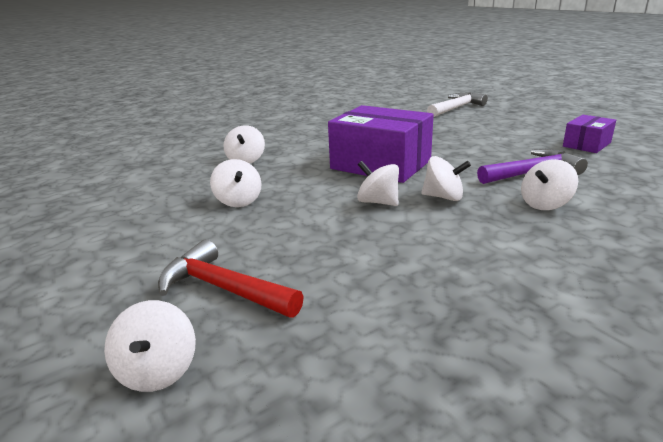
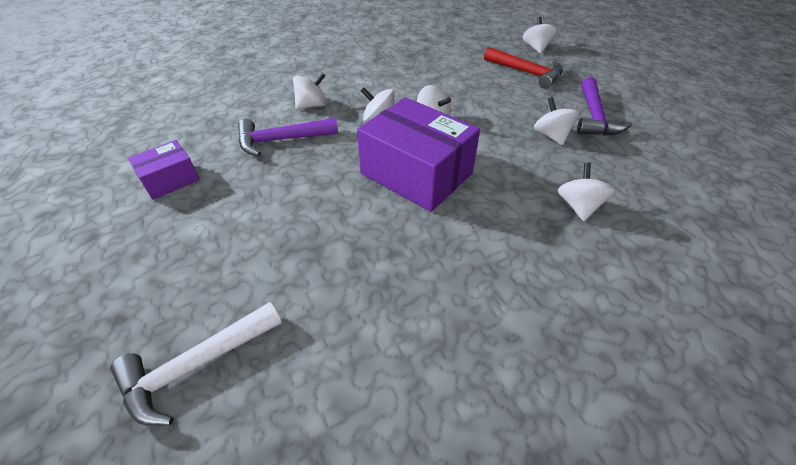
camera: 175 degrees left, 20 degrees up
(168, 225) = (594, 117): none -> purple hammer

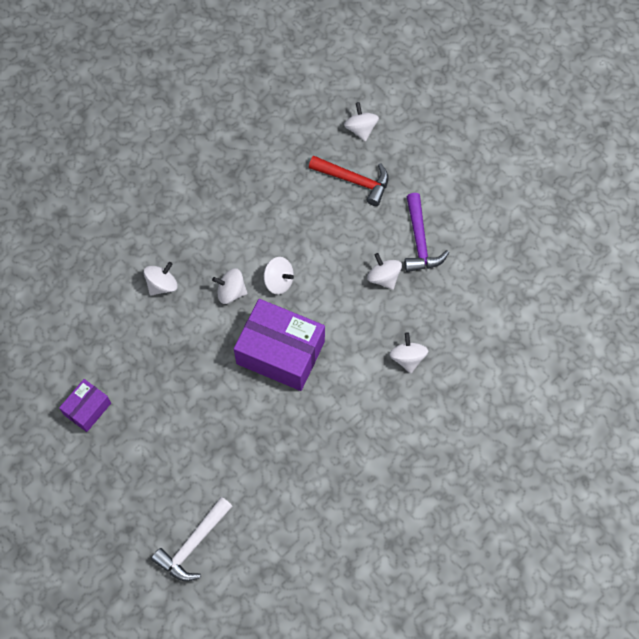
camera: 15 degrees left, 20 degrees up
(281, 140) = (155, 340): purple hammer -> none

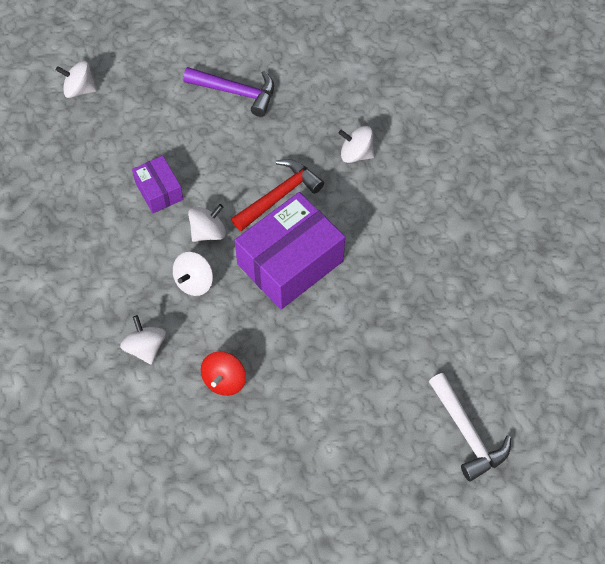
camera: 65 degrees left, 5 degrees down
(87, 409) = (255, 486): purple box -> purple box (159, 191)
(160, 351) = (224, 380): none -> red spinning top
(354, 181) = (135, 119): red hammer -> red hammer (279, 196)
(383, 277) = (258, 138): white spinning top -> none

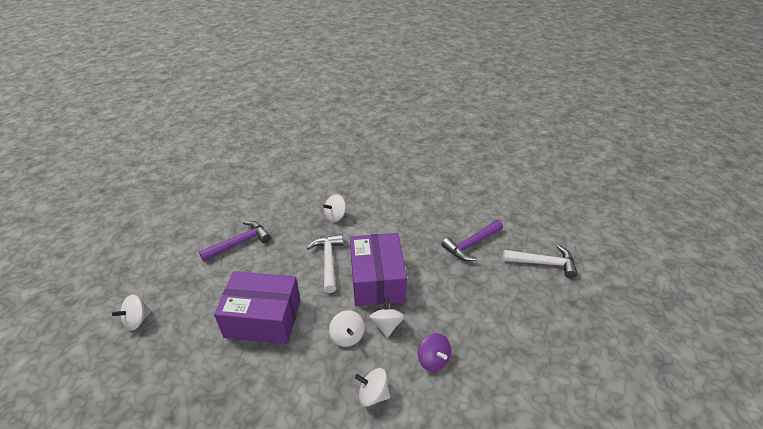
camera: 55 degrees left, 20 degrees down
(159, 191) = (263, 318): purple box -> purple box, size x1.92
(208, 232) = (319, 308): white spinning top -> white spinning top (386, 325)
(224, 380) = (433, 360): red spinning top -> purple spinning top
(279, 196) = (328, 261): red hammer -> white hammer
(432, 332) = (471, 244): none -> purple hammer

